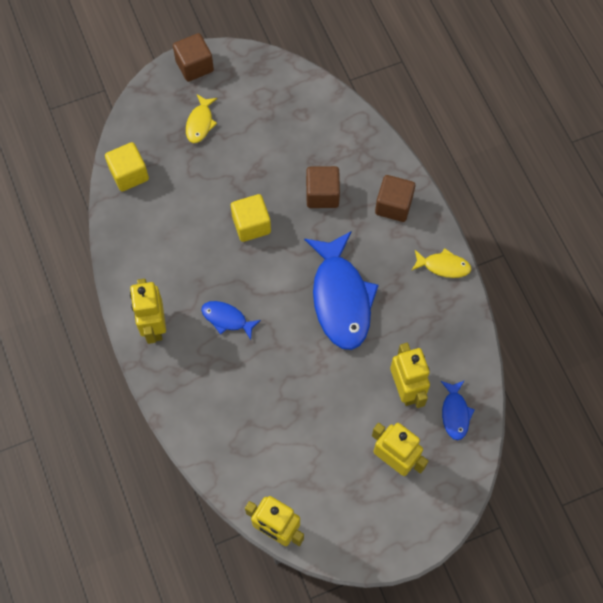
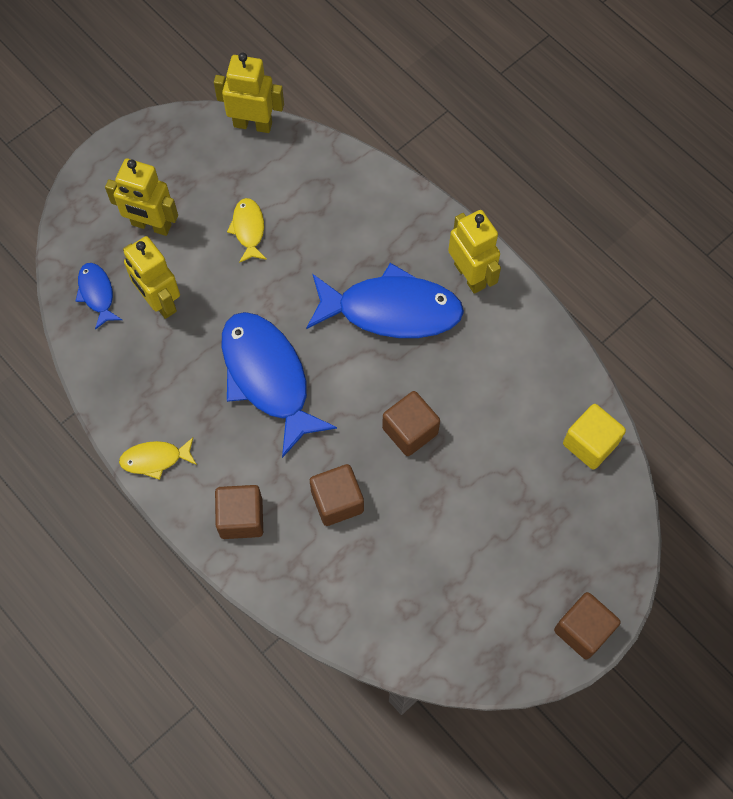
camera: 160 degrees right, 0 degrees up
(200, 123) = (535, 546): yellow fish -> yellow fish (248, 229)
(227, 319) = (391, 310): blue fish -> blue fish, size x2.11
(251, 225) = (410, 431): yellow cube -> brown cube

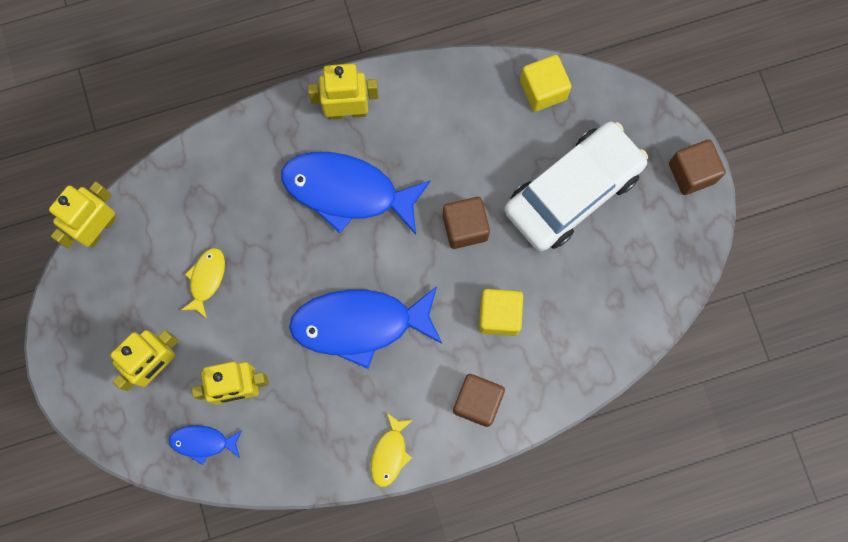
camera: 65 degrees left, 10 degrees up
(248, 229) = (206, 279): yellow fish -> yellow fish turned 90 degrees clockwise
(337, 501) = (499, 315): brown cube -> yellow cube
(391, 310) = (347, 191): blue fish -> blue fish turned 105 degrees counterclockwise
(500, 518) = (573, 191): none -> white car

